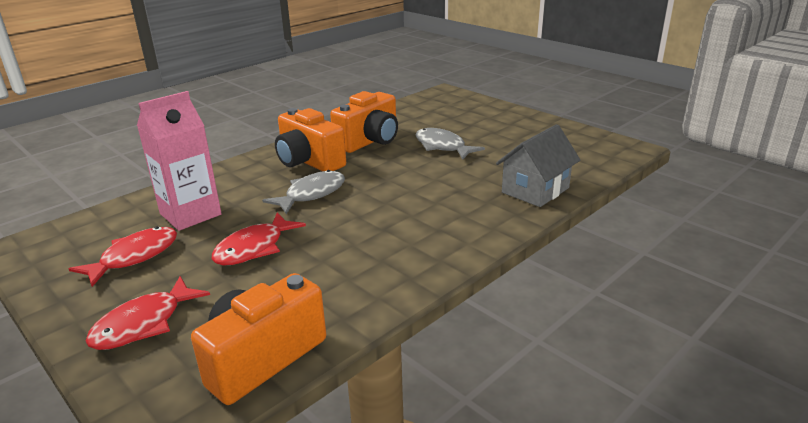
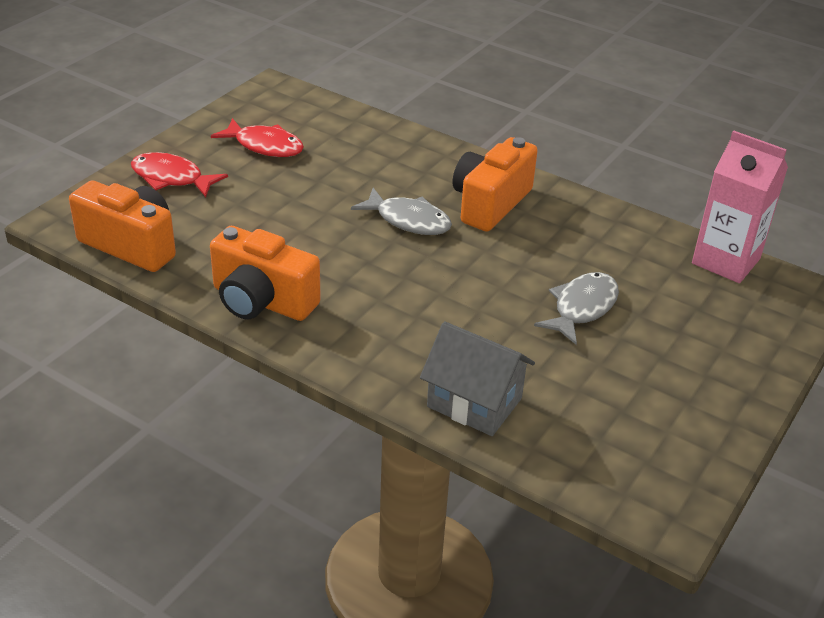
camera: 75 degrees right, 10 degrees up
(190, 214) = (345, 154): pink carton -> pink carton (726, 261)
(254, 248) = (290, 206): red fish -> none
(369, 141) = (571, 241): orange camera -> orange camera (262, 301)

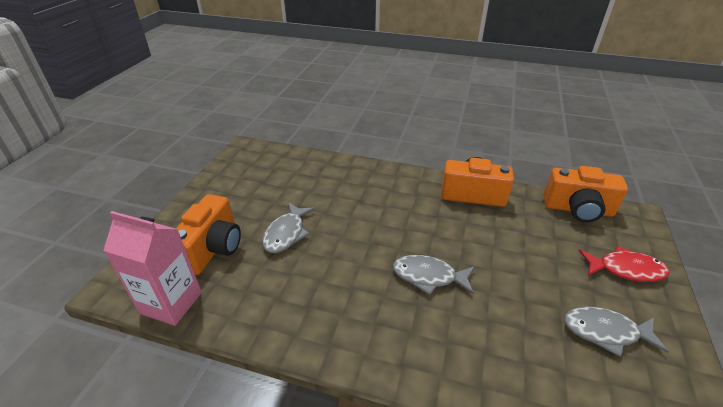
camera: 165 degrees right, 0 degrees up
(265, 146) = (605, 332): red fish -> grey fish
(474, 402) = (336, 170): grey house -> none
(490, 203) = (374, 314): orange camera -> orange camera (213, 249)

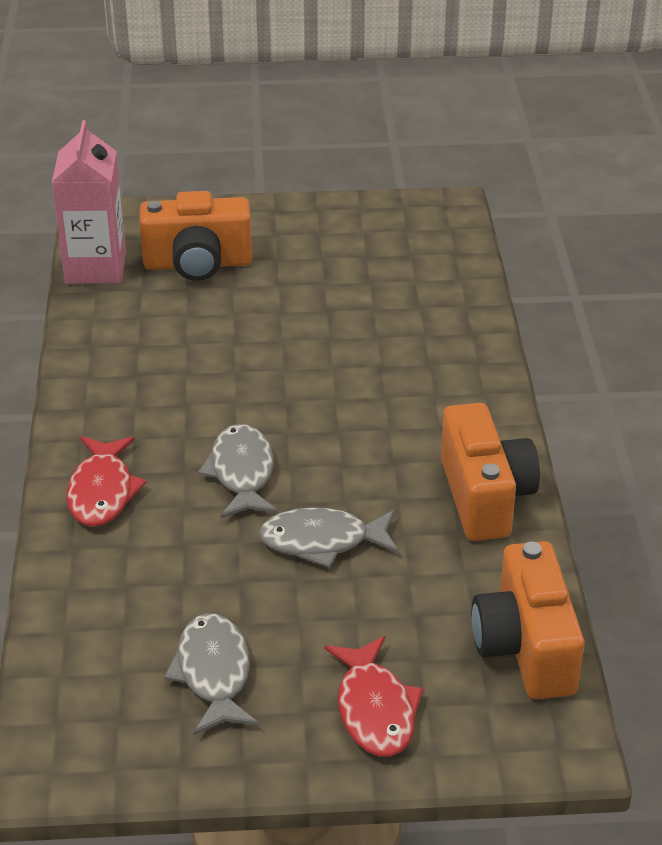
camera: 70 degrees right, 0 degrees up
(286, 233) = (261, 316): grey fish -> grey fish (322, 541)
(426, 354) = (102, 491): none -> red fish

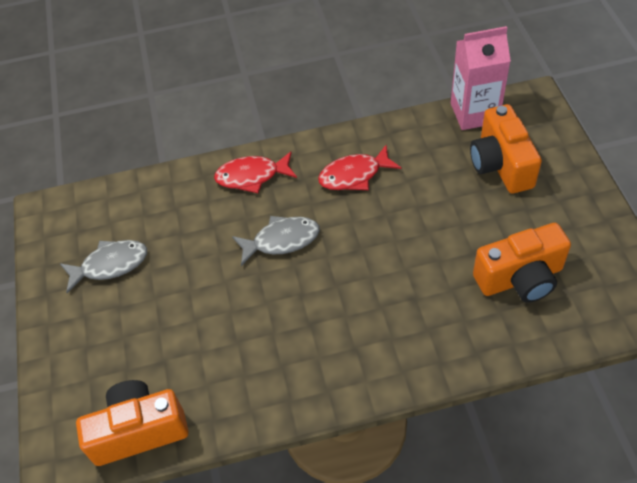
camera: 85 degrees right, 15 degrees up
(322, 541) = (224, 297): grey fish -> none
(374, 709) = (85, 351): red fish -> red fish (354, 175)
(484, 496) = (283, 387): orange camera -> orange camera (520, 278)

